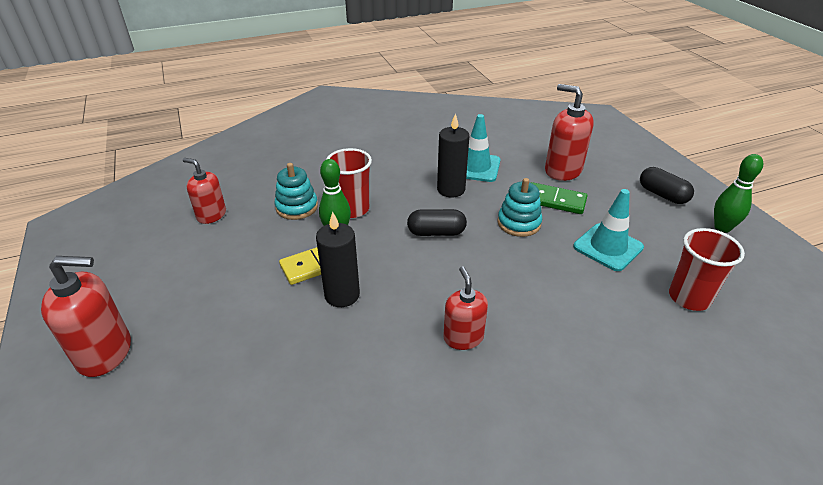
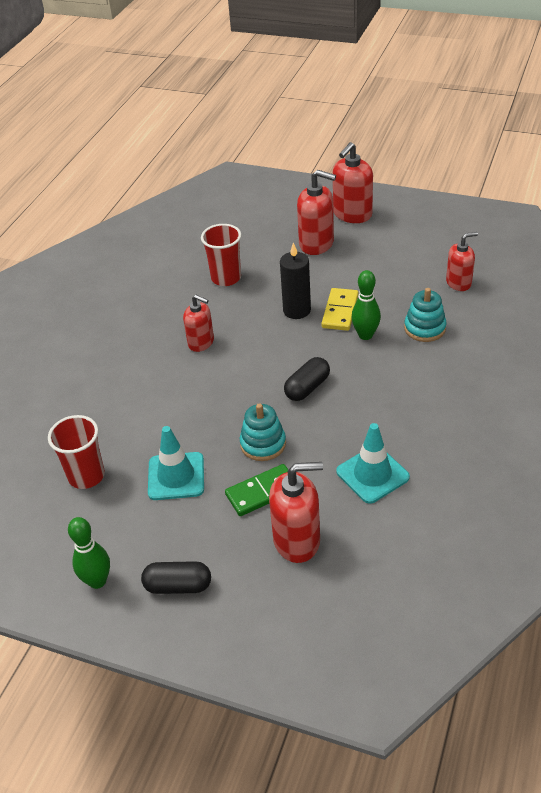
camera: 135 degrees right, 5 degrees up
(198, 349) = (316, 244): none -> red soap dispenser
(352, 209) = (389, 357): red cup -> red cup (226, 278)
(451, 189) = (354, 432): black candle -> none

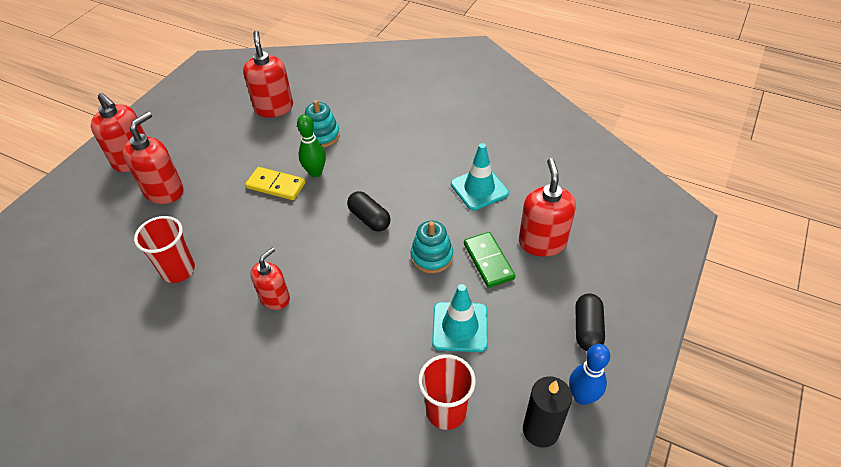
camera: 85 degrees left, 5 degrees up
(97, 581) = (582, 397): green bowling pin -> blue bowling pin
(297, 310) = (260, 216): black candle -> black candle (540, 430)
(458, 283) = (274, 108): red soap dispenser -> red soap dispenser, size x1.52

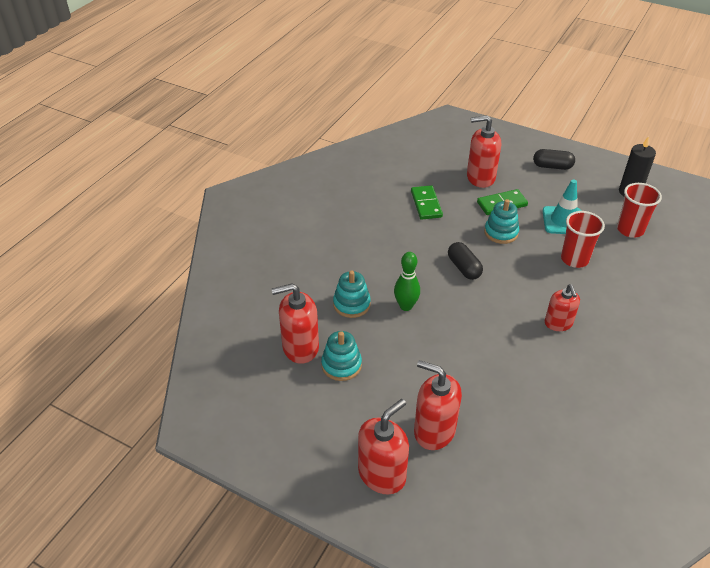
camera: 90 degrees left, 5 degrees down
(178, 270) = (540, 398): red cup -> red cup (574, 259)
(249, 133) = (341, 365): none -> turquoise stacking toy
(275, 298) = (558, 323): red soap dispenser -> red soap dispenser turned 135 degrees counterclockwise
(276, 185) = (424, 335): yellow domino -> none
(369, 219) = (464, 268): black capsule -> black capsule turned 75 degrees counterclockwise
(479, 189) = (426, 204): turquoise traffic cone -> green domino
(582, 397) = (602, 174): blue bowling pin -> none

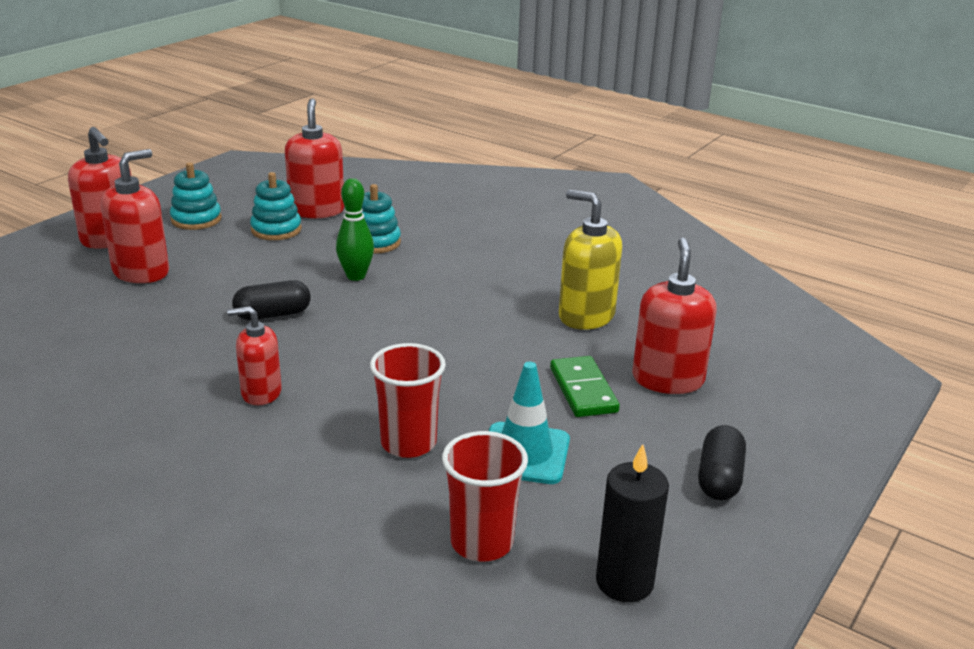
camera: 95 degrees right, 15 degrees down
(426, 204) = (586, 316): green domino -> yellow soap dispenser
(464, 268) = (419, 329): black capsule -> black capsule (273, 315)
(501, 232) = (500, 376): turquoise stacking toy -> turquoise stacking toy (196, 219)

